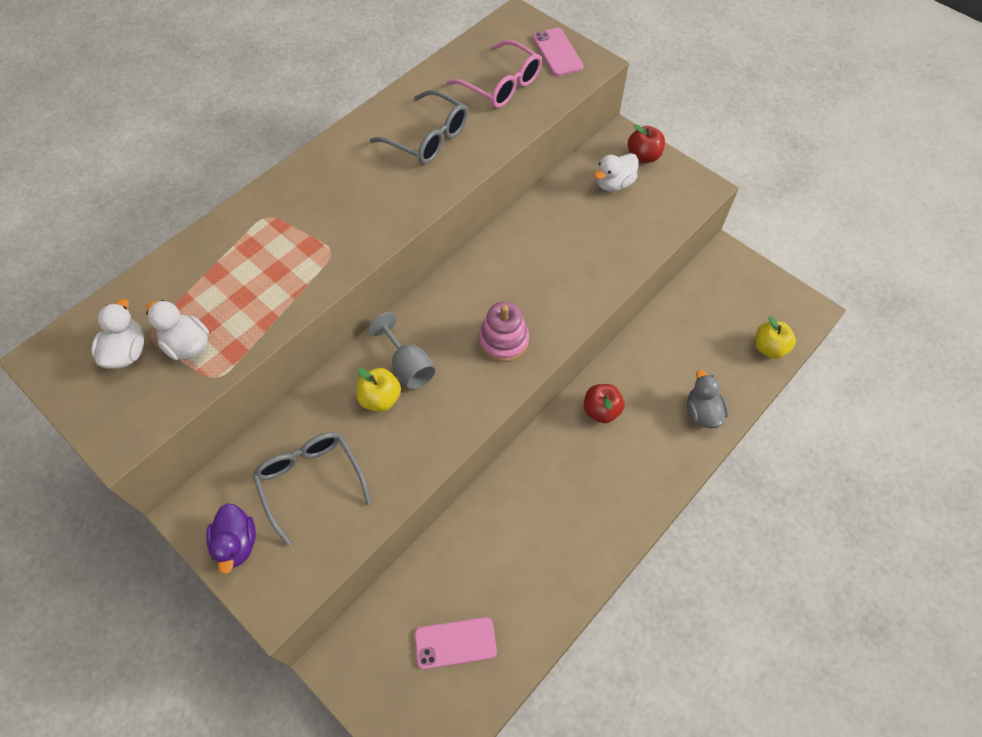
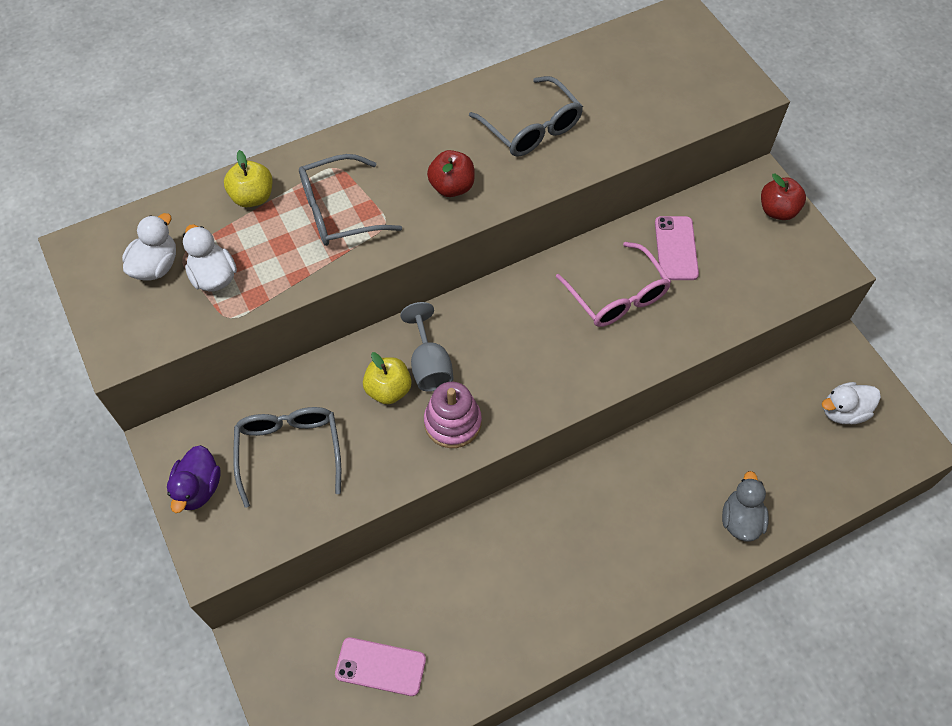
camera: 20 degrees right, 0 degrees up
(284, 254) = (338, 211): none -> grey glasses
(502, 85) = (635, 90): pink glasses -> pink glasses (617, 296)
(503, 341) = (539, 370): pink stacking toy -> pink stacking toy (452, 422)
(557, 52) = (712, 68): pink phone -> pink phone (676, 248)
(601, 410) = (627, 479): red apple -> red apple (452, 187)
(614, 183) = (730, 232): white duck -> white duck (843, 411)
(769, 348) = (849, 473): yellow apple -> yellow apple (253, 197)

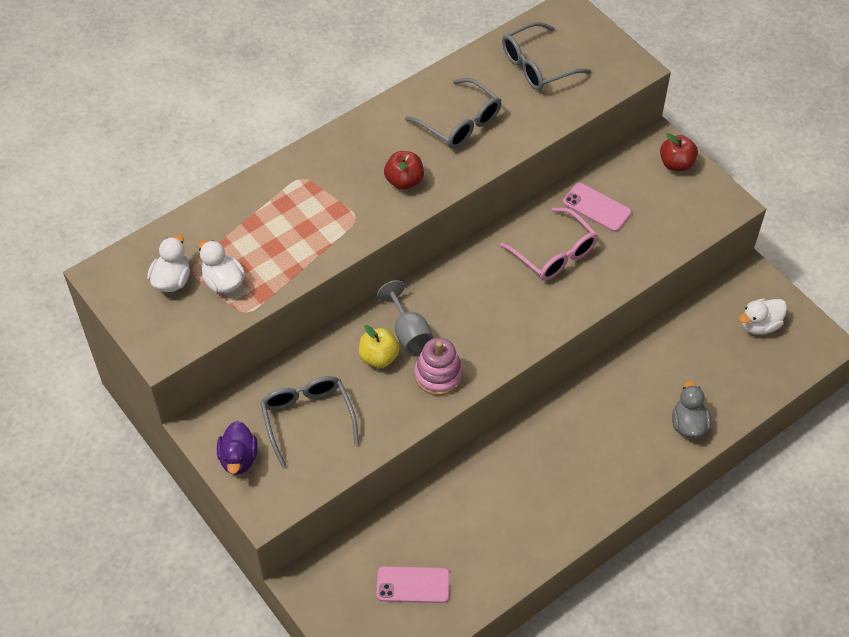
camera: 10 degrees left, 5 degrees down
(253, 197) = (238, 212): yellow apple -> none
(338, 211) = (314, 214): grey glasses -> grey glasses (537, 66)
(676, 248) = (596, 207): pink phone -> pink phone turned 45 degrees counterclockwise

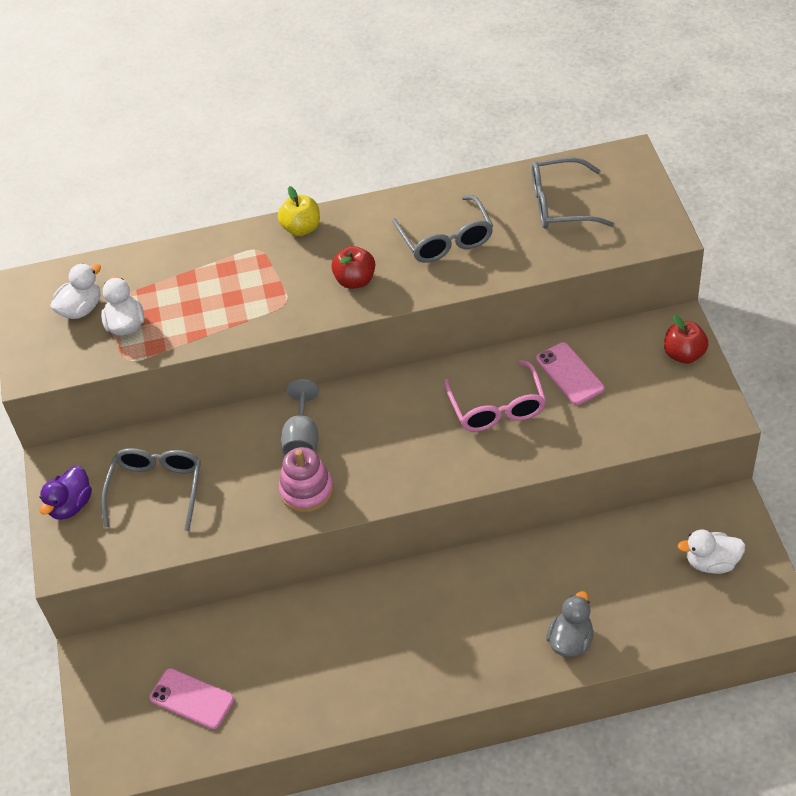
camera: 30 degrees right, 5 degrees down
(379, 357) = (259, 453): yellow apple -> yellow apple (301, 228)

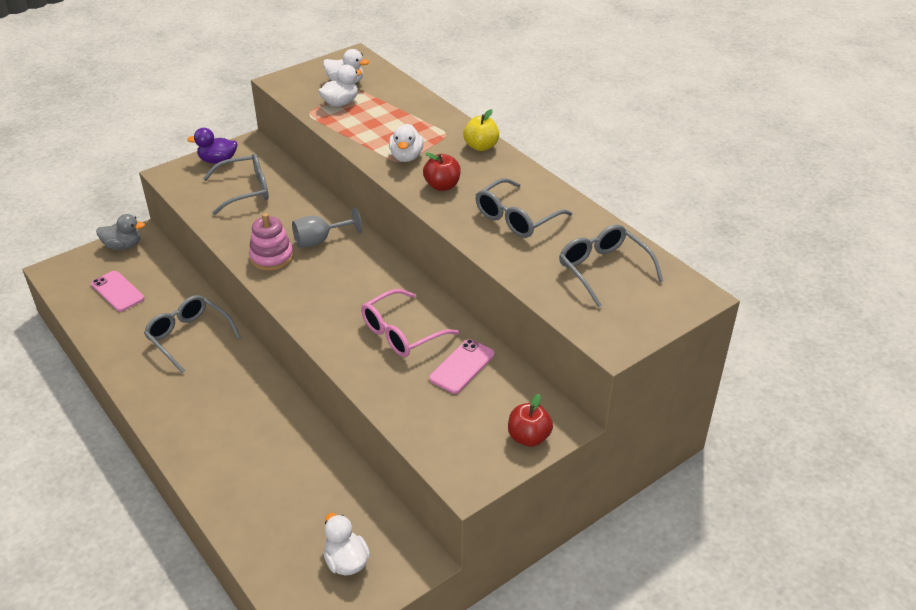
camera: 60 degrees right, 10 degrees down
(192, 699) = (117, 291): pink phone -> pink phone turned 45 degrees counterclockwise
(281, 295) = (406, 157): none -> white duck
(322, 635) = (188, 337): none -> grey glasses
(570, 640) = (227, 483): grey duck -> grey duck (123, 246)

